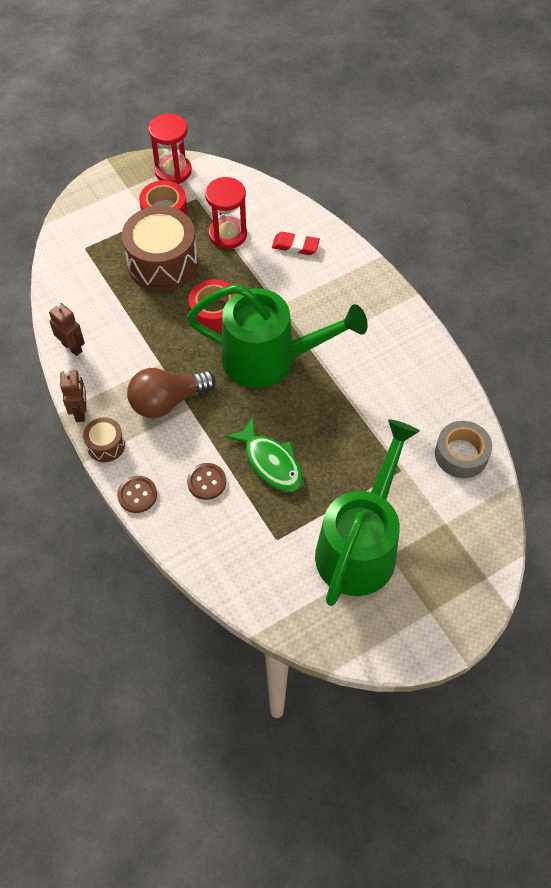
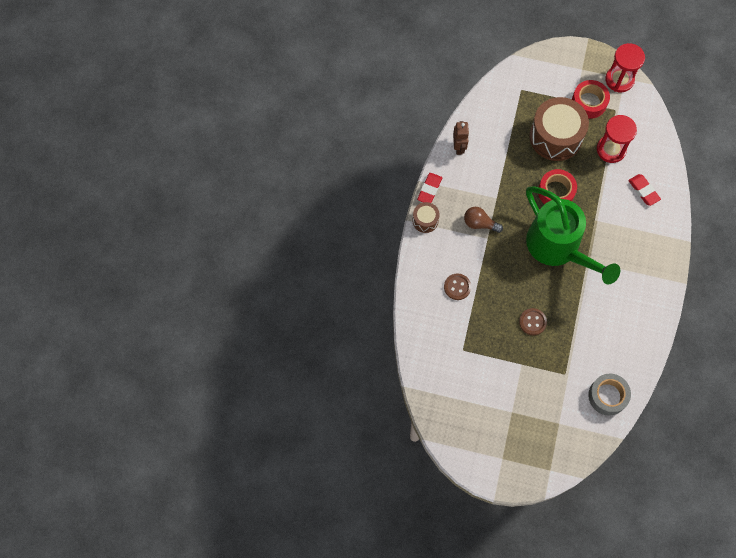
camera: 45 degrees right, 10 degrees up
(80, 412) = (429, 189): brown robot -> red eraser
(137, 495) = (416, 262): brown button -> brown button (532, 322)
(167, 401) = (480, 223): brown light bulb -> brown light bulb, size x0.63
(271, 462) = (500, 306): green fish -> none
(361, 545) = (503, 393): green watering can -> none

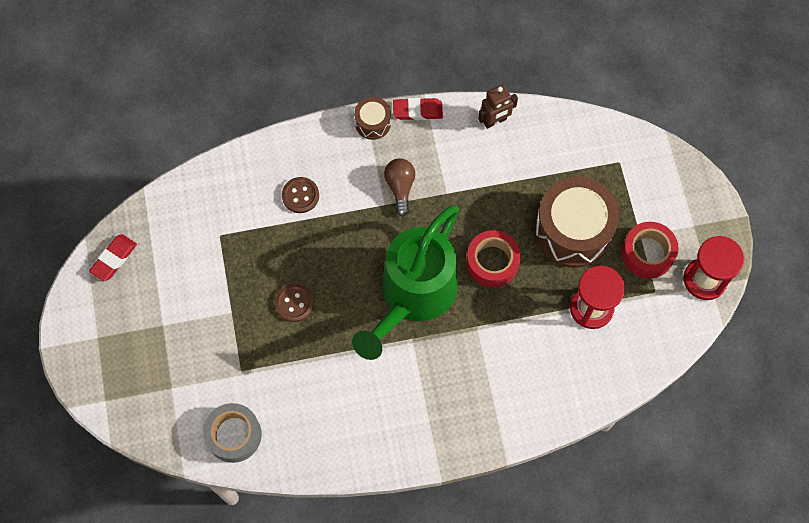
camera: 65 degrees right, 0 degrees up
(643, 191) = (551, 373): red eraser -> red eraser (114, 259)

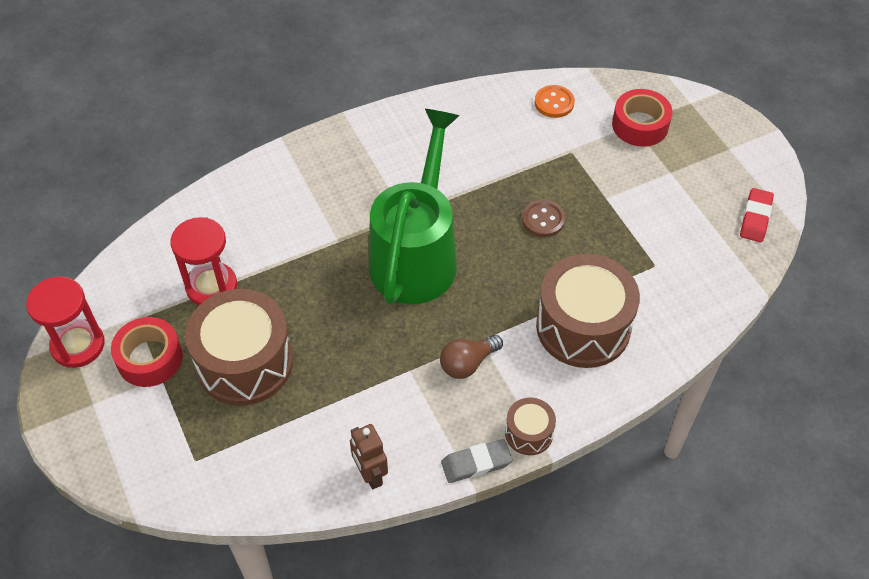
camera: 165 degrees right, 15 degrees down
(234, 435) = (554, 103): grey tape -> orange button
(300, 195) = (583, 327): brown button -> brown drum
(400, 187) = (468, 363): brown light bulb -> brown light bulb turned 75 degrees clockwise
(417, 111) = (476, 463): red eraser -> grey eraser
(492, 262) = (335, 307): red tape -> red tape (640, 125)
(495, 121) = (370, 475): brown robot -> brown robot turned 75 degrees counterclockwise

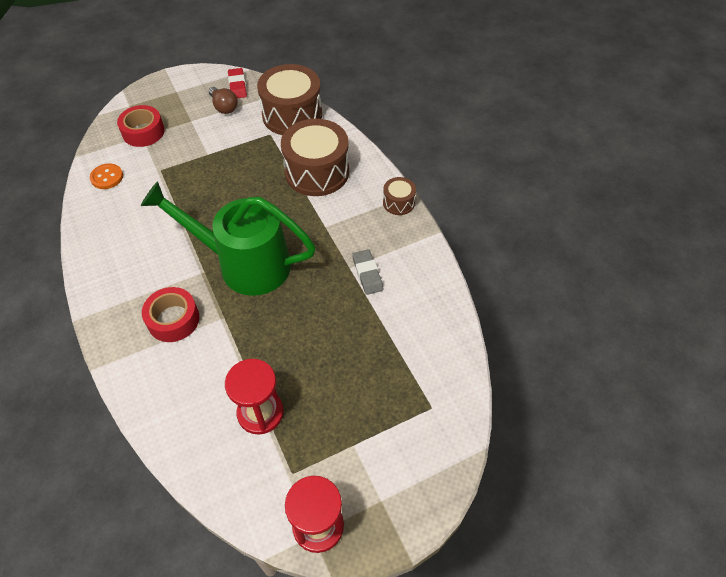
camera: 90 degrees left, 0 degrees up
(150, 358) = (334, 456): red tape -> red tape (173, 319)
(245, 362) = (340, 378): brown drum -> brown drum (292, 115)
(370, 475) = (435, 289): brown robot -> none
(468, 363) = (344, 233): brown light bulb -> brown light bulb (224, 107)
(476, 463) = (422, 230): grey eraser -> grey eraser (367, 274)
(543, 220) = (222, 188): brown button -> none
(755, 218) = (237, 86): red eraser -> red eraser turned 60 degrees clockwise

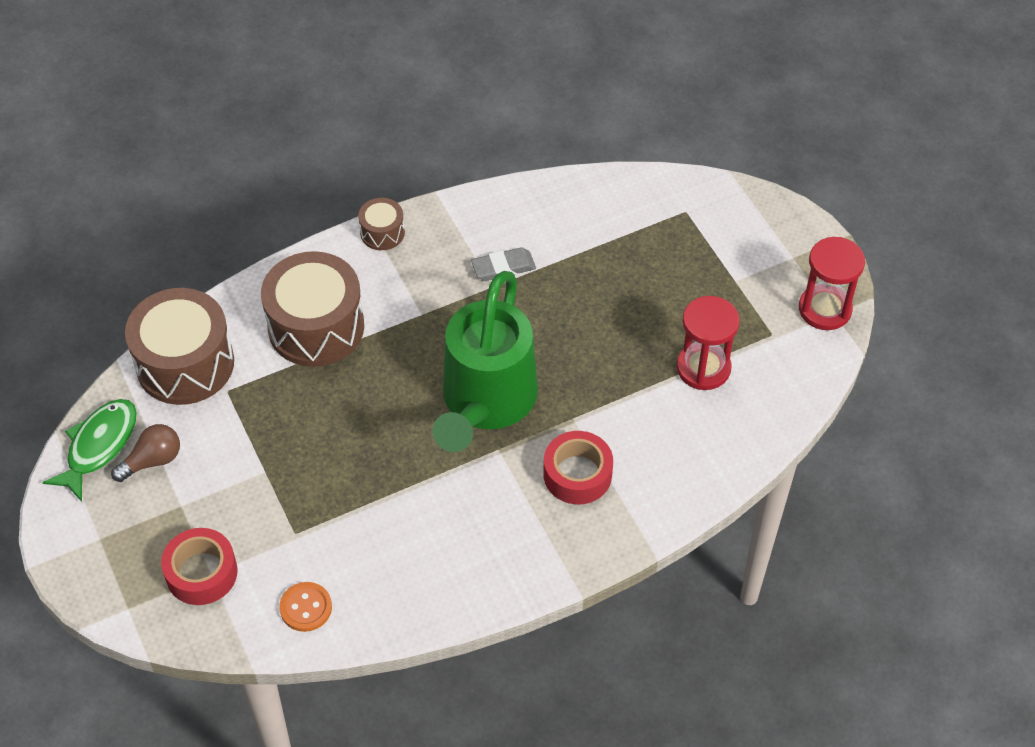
camera: 90 degrees left, 0 degrees up
(237, 86) = (99, 446): red eraser -> green fish

